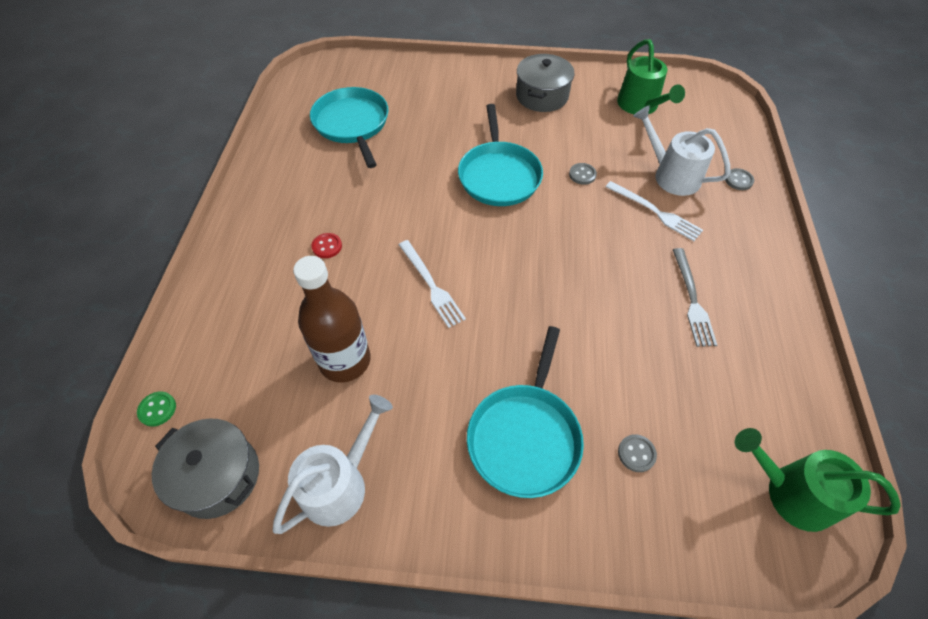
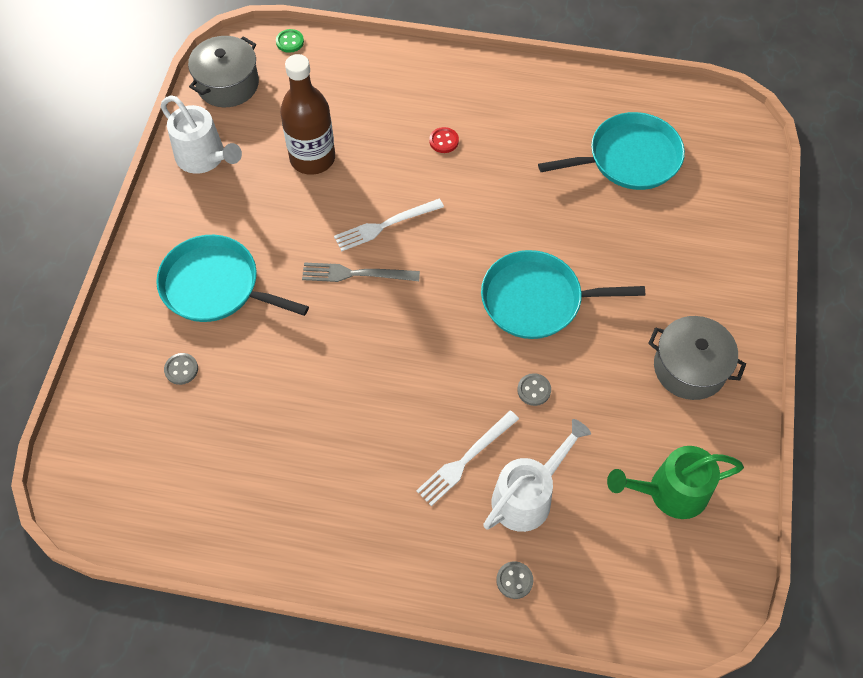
camera: 95 degrees right, 5 degrees up
(692, 300) = (334, 464): grey fork -> grey fork (356, 274)
(790, 492) = (118, 487): green watering can -> none

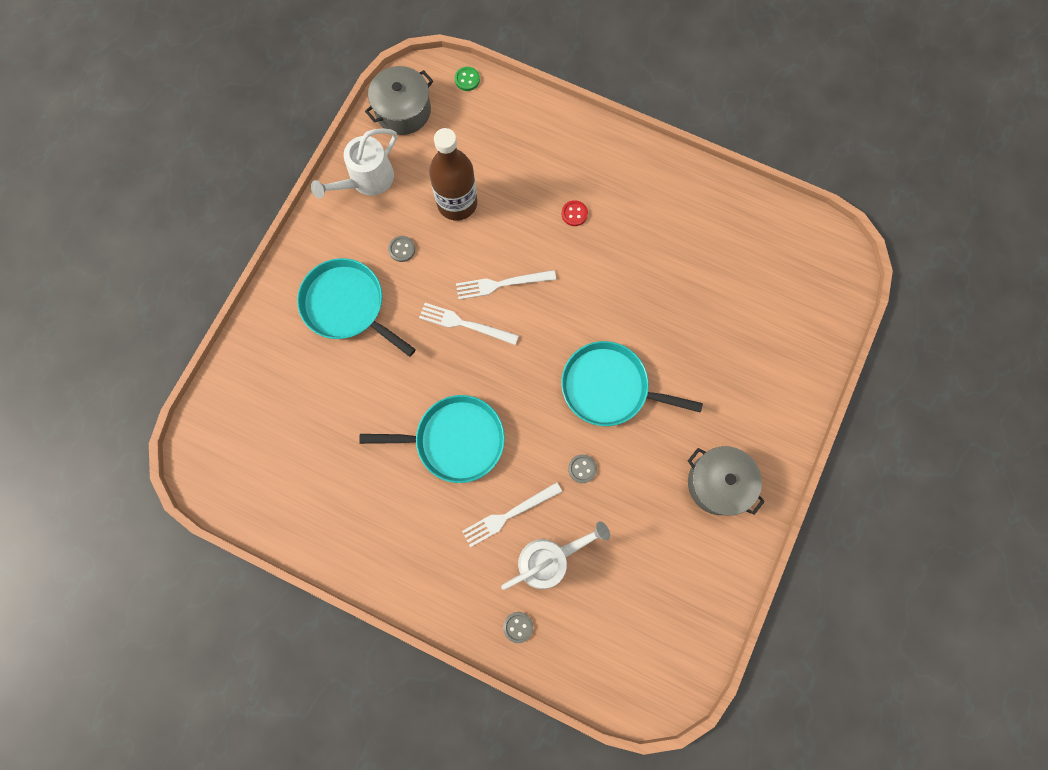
camera: 15 degrees right, 15 degrees up
(181, 369) = (302, 374): grey button -> grey button (402, 249)
(205, 158) = (366, 180): white watering can -> white watering can turned 75 degrees clockwise
(356, 274) = (465, 324): grey fork -> white fork
(629, 158) = (731, 271): turquoise pan -> turquoise pan (455, 440)
(669, 492) = (665, 588): green watering can -> none

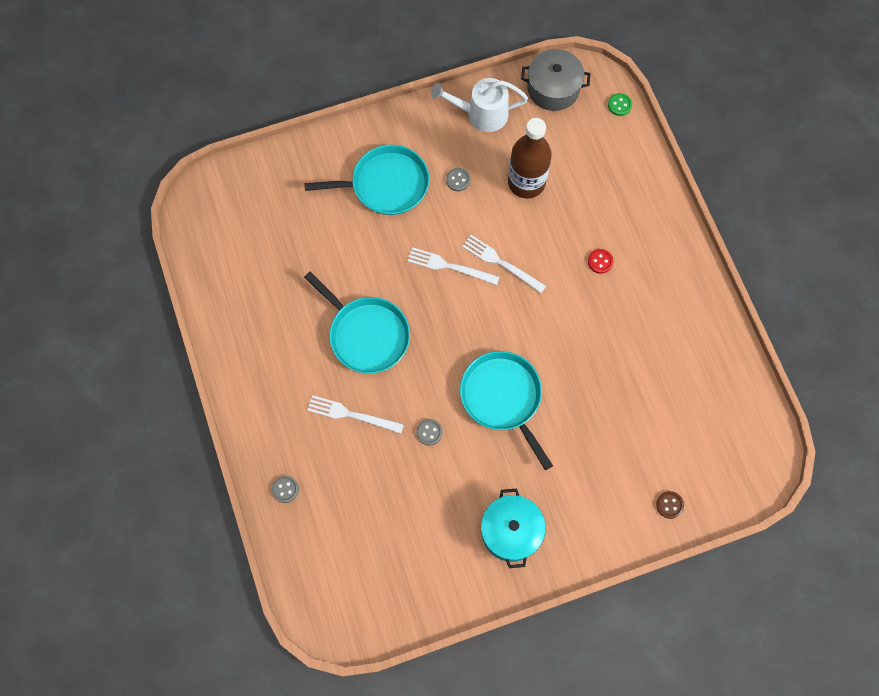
camera: 45 degrees right, 5 degrees down
(347, 305) = (386, 184): turquoise pan -> turquoise pan turned 90 degrees clockwise
(465, 324) = (449, 266): white fork -> white fork turned 45 degrees counterclockwise
(550, 559) = (348, 468): white watering can -> none
(718, 483) = (511, 531): grey pot -> turquoise pot
(806, 349) = (669, 505): none -> brown button

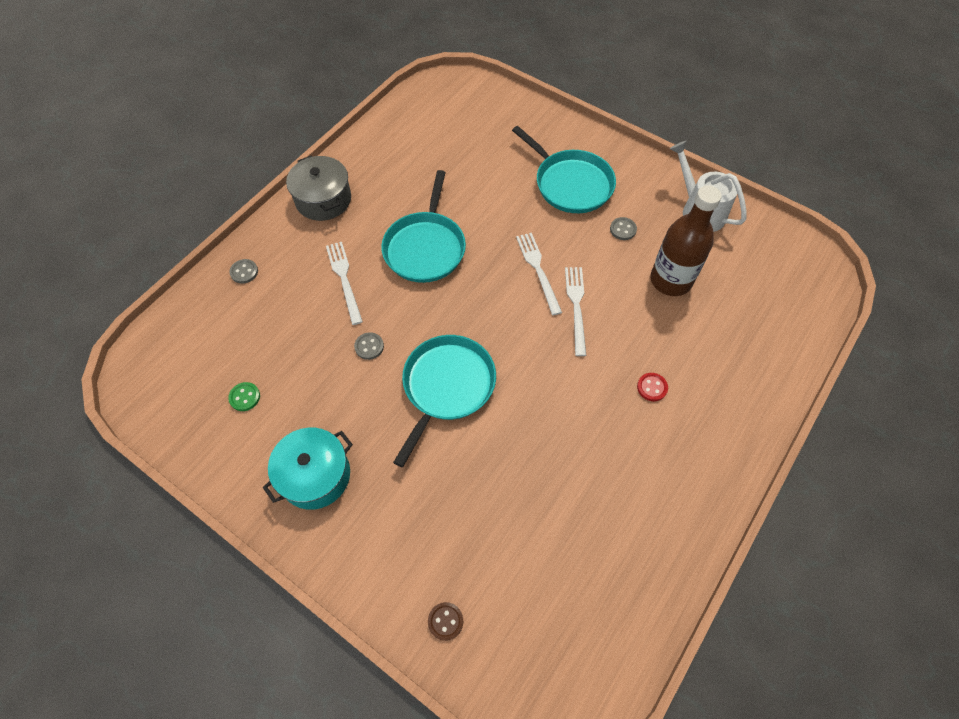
camera: 55 degrees right, 10 degrees down
(553, 88) = (779, 247): grey pot -> grey pot (323, 199)
(619, 105) = (821, 308): green button -> green button (244, 397)

